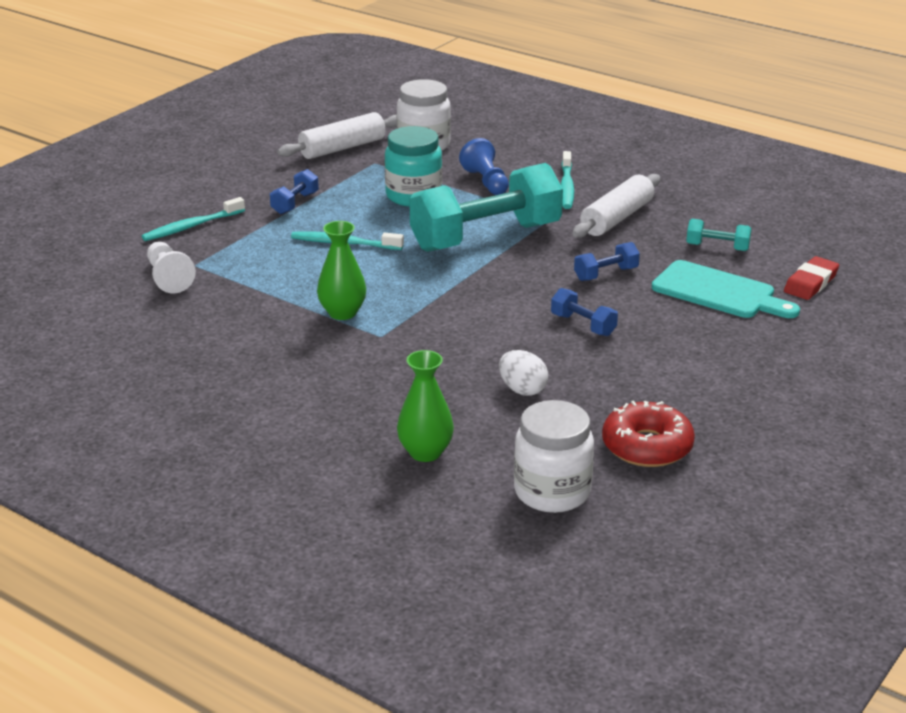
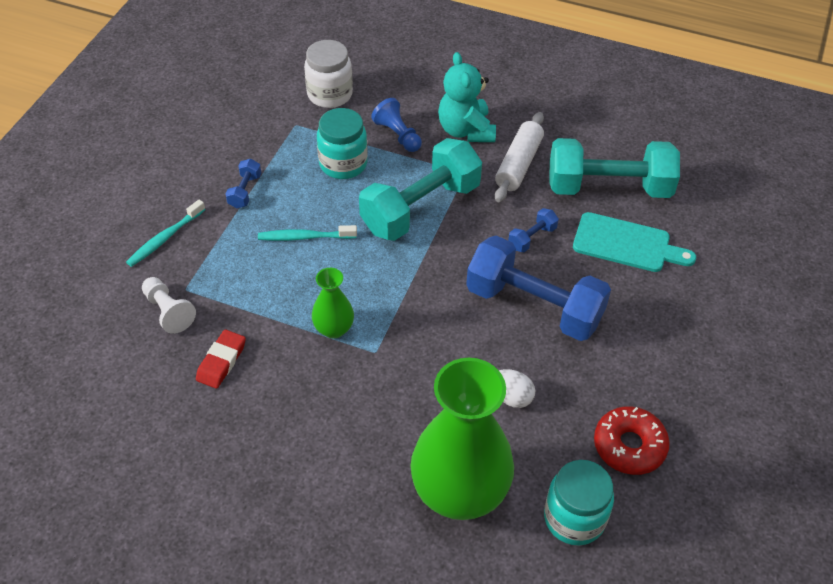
camera: 15 degrees left, 20 degrees up
(342, 148) = (261, 109): white rolling pin -> none
(425, 452) = (459, 492): green vase -> green vase, size x2.13
(552, 492) = (574, 518): white jar -> turquoise jar
(566, 187) = (466, 130): turquoise toothbrush -> turquoise teddy bear
(583, 325) = (534, 306): blue dumbbell -> blue dumbbell, size x2.40
(717, 247) = (608, 187): turquoise dumbbell -> turquoise dumbbell, size x2.40
(810, 283) = (692, 219): red eraser -> red eraser (221, 361)

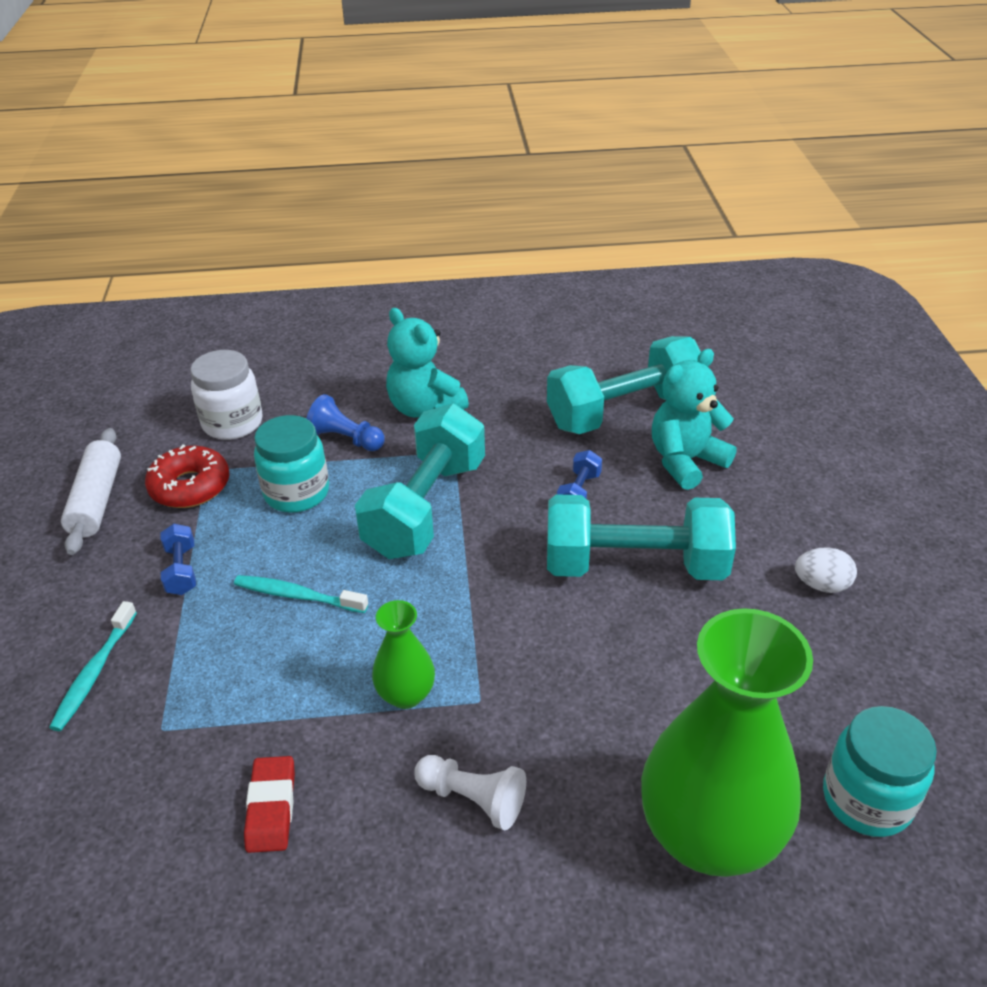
camera: 25 degrees left, 10 degrees down
(168, 311) = (151, 771): white pawn -> white pawn (473, 799)
(305, 237) = (297, 596): turquoise toothbrush -> turquoise toothbrush turned 45 degrees clockwise
(511, 397) = (685, 683): white egg -> white egg (821, 585)
(519, 164) = (509, 422): white rolling pin -> white rolling pin (97, 500)
(534, 306) = (634, 566): blue dumbbell -> turquoise dumbbell
(626, 244) = (685, 461): turquoise cutting board -> turquoise teddy bear
(629, 446) = (858, 680): red donut -> red donut (190, 486)

